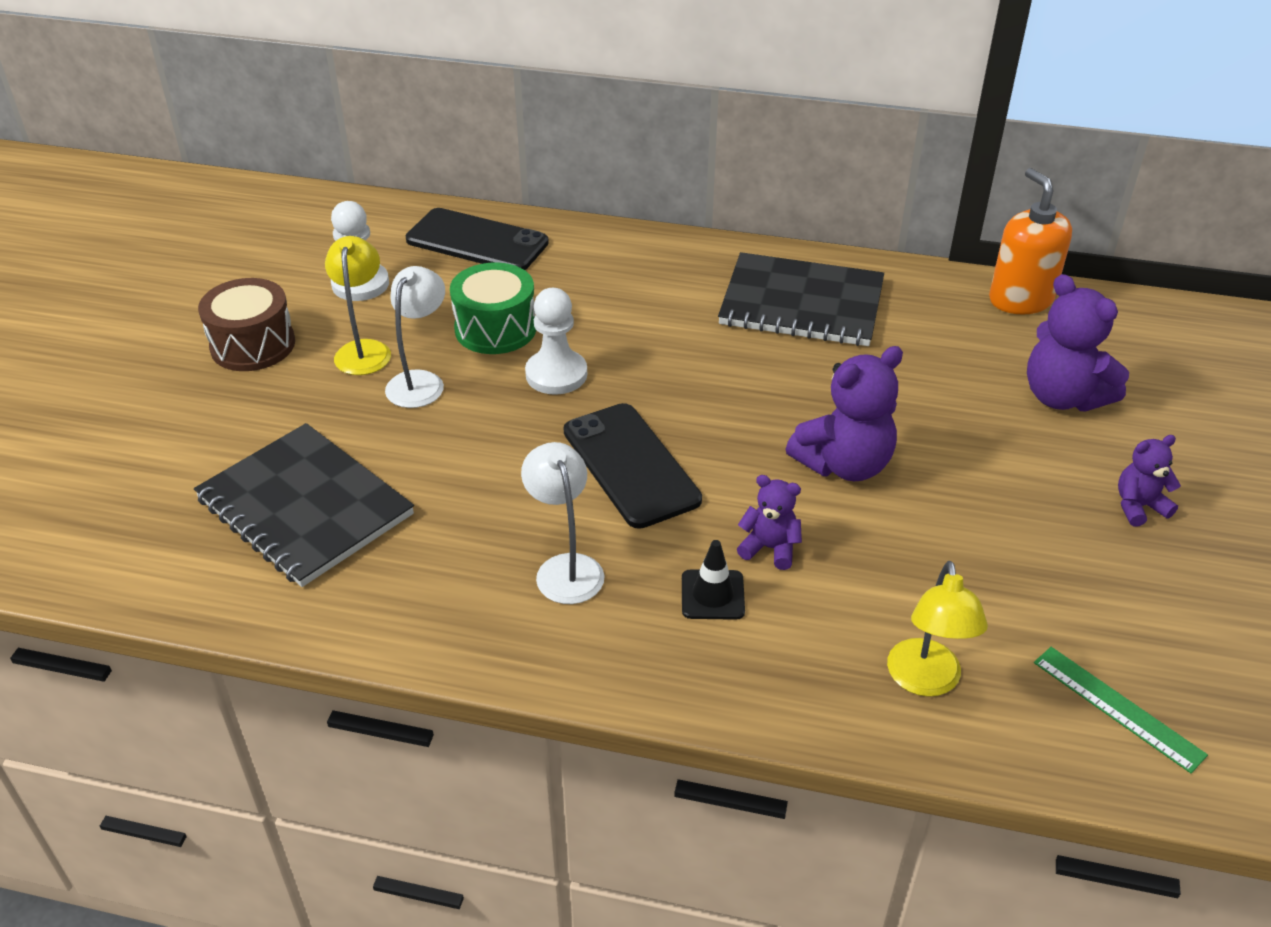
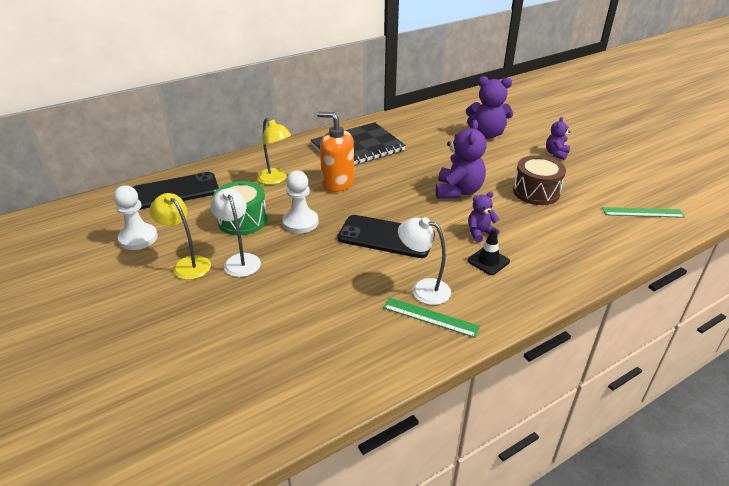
camera: 45 degrees left, 5 degrees down
(253, 345) = (115, 297): brown drum -> brown drum (536, 192)
(305, 507) = (267, 347): black notebook -> none
(518, 608) = (430, 317): none -> green ruler
(925, 681) = (590, 241): yellow lamp -> yellow lamp (276, 179)
(1020, 299) = (427, 112): orange soap dispenser -> orange soap dispenser (337, 183)

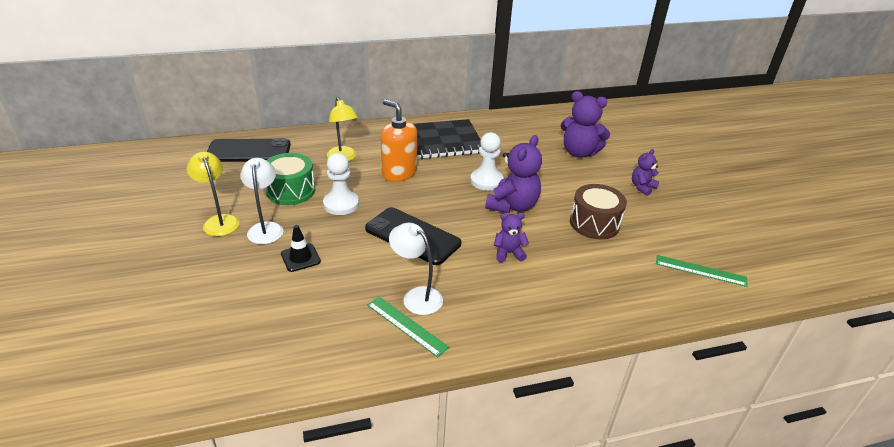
camera: 15 degrees right, 0 degrees up
(138, 238) = (192, 188): white pawn -> white pawn (486, 181)
(488, 261) = (499, 284): black traffic cone -> black traffic cone (300, 258)

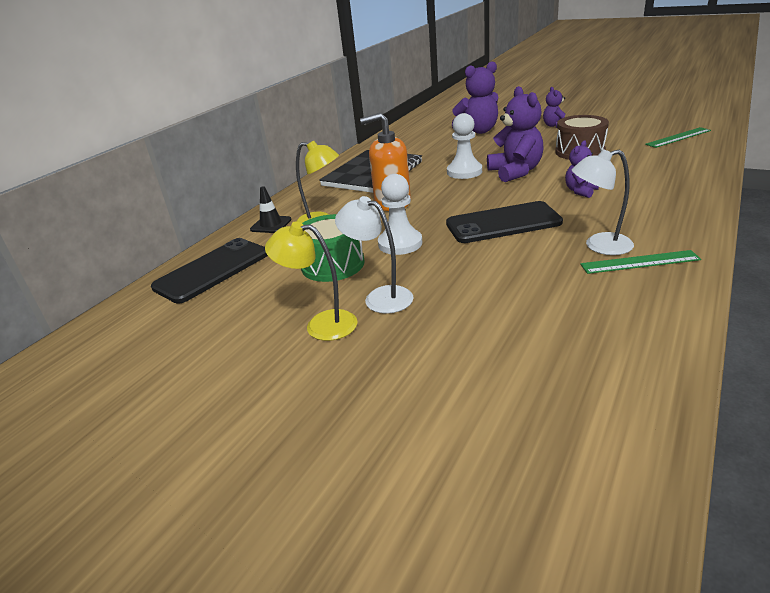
camera: 40 degrees left, 5 degrees down
(300, 258) = (463, 290): black traffic cone -> black traffic cone (271, 225)

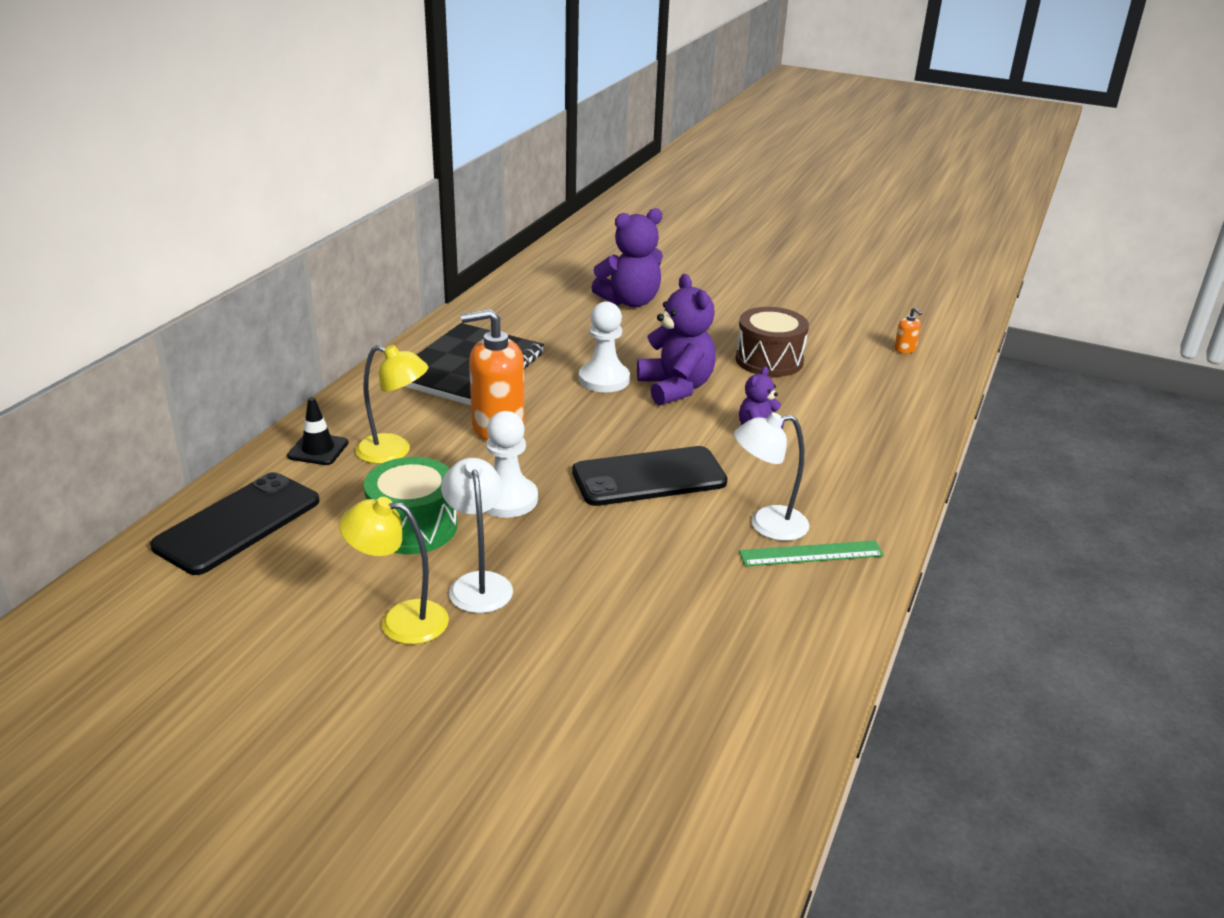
camera: 10 degrees left, 0 degrees up
(380, 297) = (478, 583): white lamp -> white lamp turned 45 degrees clockwise
(555, 126) = (742, 305): purple teddy bear -> none
(678, 137) = (905, 349): green ruler -> orange soap dispenser

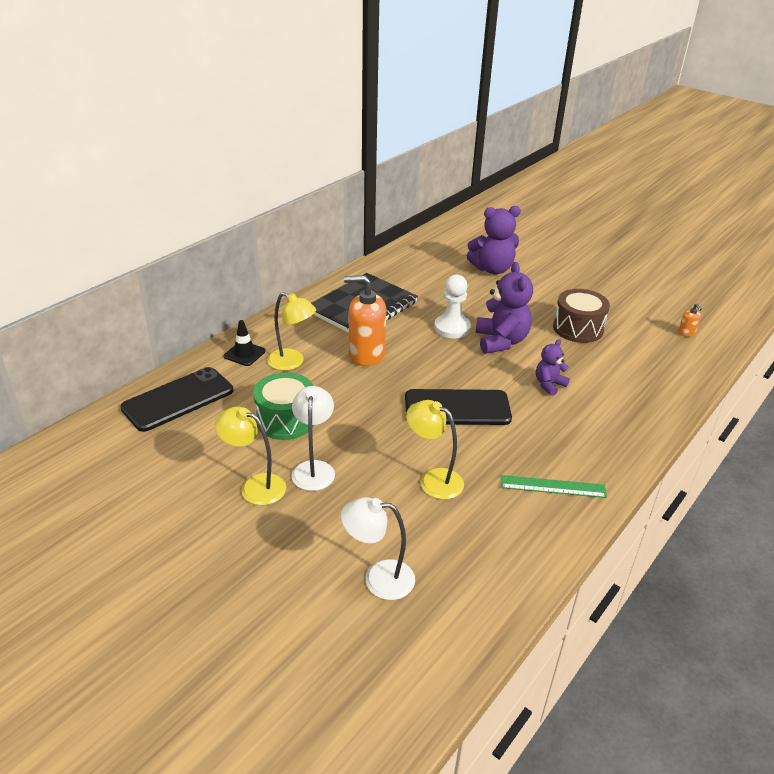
camera: 15 degrees right, 5 degrees up
(507, 499) = (354, 409): white pawn -> none
(651, 570) = (433, 479): none -> yellow lamp
(767, 525) = (528, 458): white lamp -> white lamp (378, 578)

